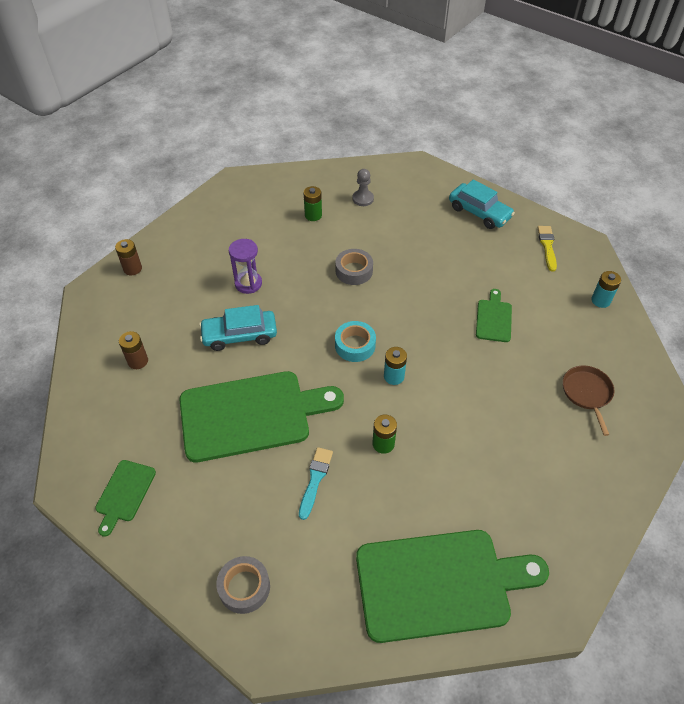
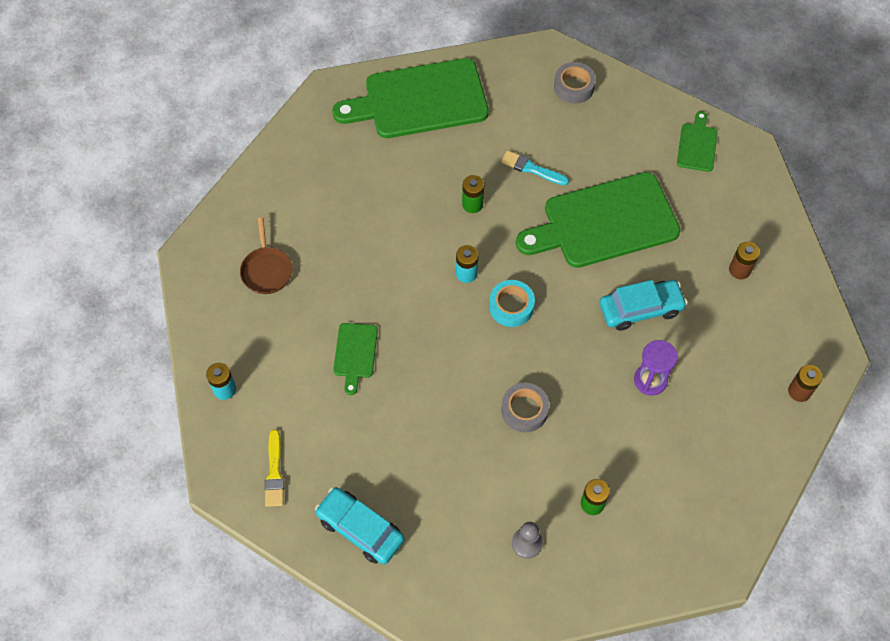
camera: 175 degrees right, 10 degrees up
(315, 479) = (531, 168): turquoise brush -> turquoise brush turned 105 degrees clockwise

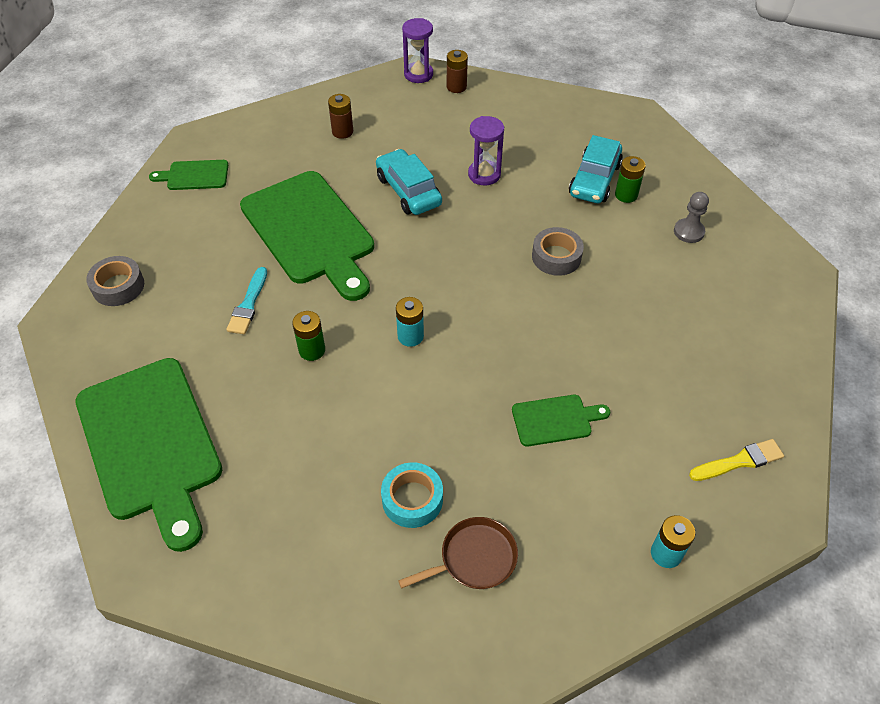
camera: 105 degrees left, 10 degrees down
(360, 529) = (753, 362): turquoise car -> turquoise car (594, 180)
(511, 306) = (440, 289): turquoise tape -> turquoise tape (412, 499)
(827, 359) = (418, 74): none -> purple hourglass

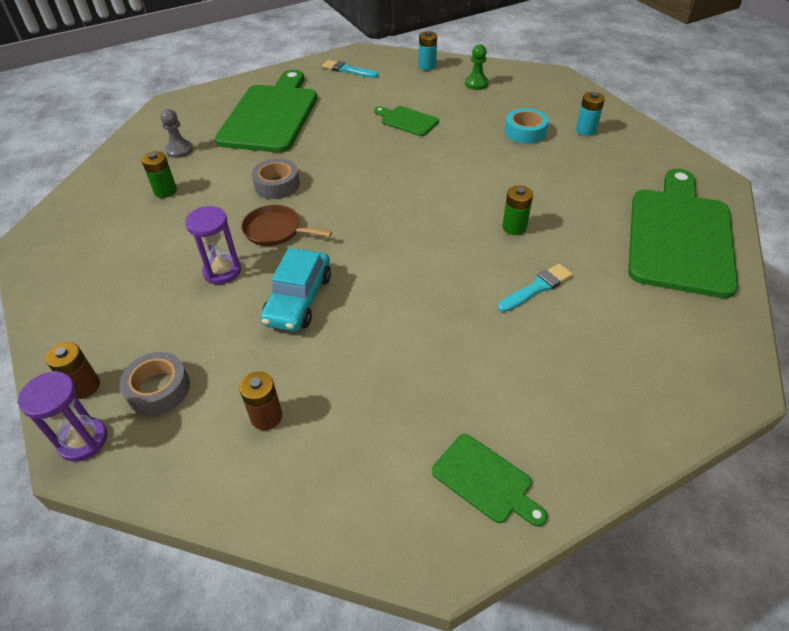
camera: 135 degrees left, 5 degrees down
(118, 286) = (655, 382): grey tape -> grey tape (158, 389)
(310, 232) = (425, 318): green cutting board -> green cutting board (271, 115)
(410, 336) = (436, 197): turquoise battery -> turquoise battery (586, 130)
(474, 558) = (516, 102): brown pan -> brown pan (275, 230)
(561, 561) = (476, 84): none -> green pawn
(594, 180) = (162, 213): turquoise car -> none
(739, 461) = (347, 70): yellow brush -> turquoise brush

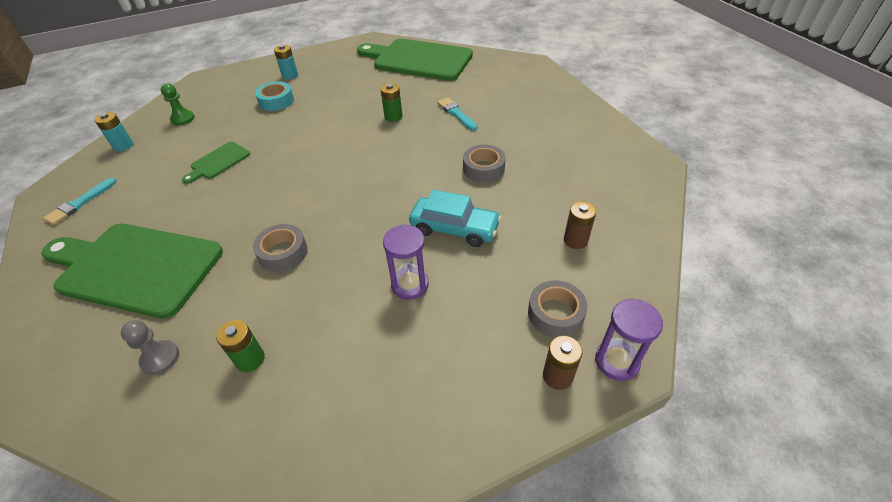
camera: 85 degrees left, 0 degrees up
(275, 230) = (358, 249): brown pan -> none
(409, 322) = (483, 169): none -> grey tape
(485, 480) = (606, 145): green cutting board -> none

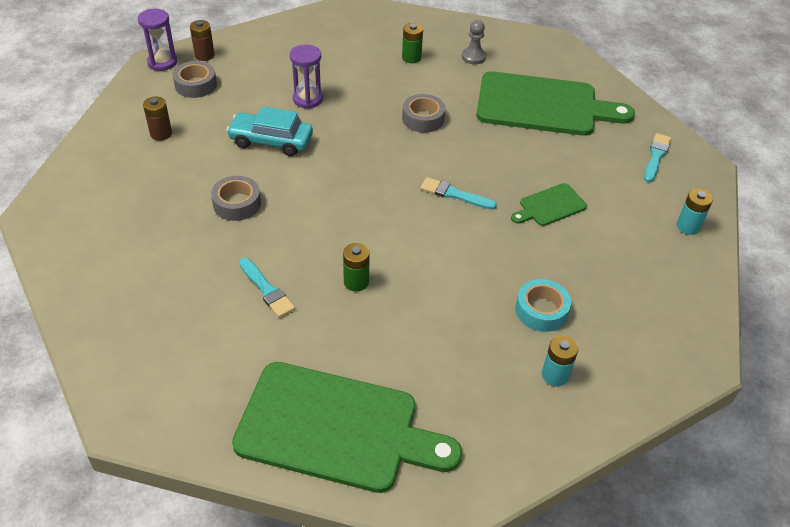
camera: 170 degrees right, 0 degrees up
(183, 119) = (653, 272): green pawn -> none
(218, 162) = (550, 206): green cutting board -> green cutting board turned 150 degrees counterclockwise
(293, 172) = (454, 194): none -> turquoise brush

